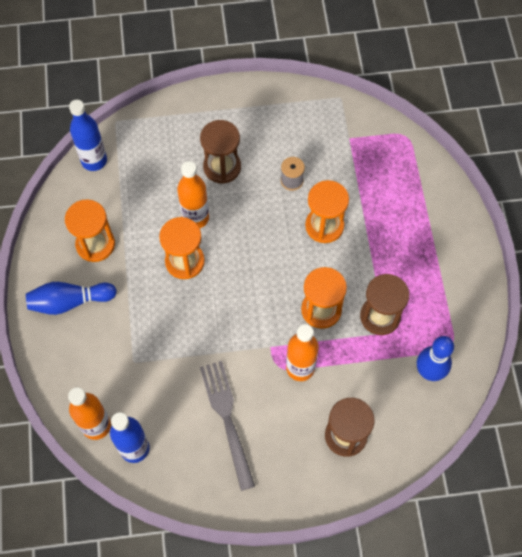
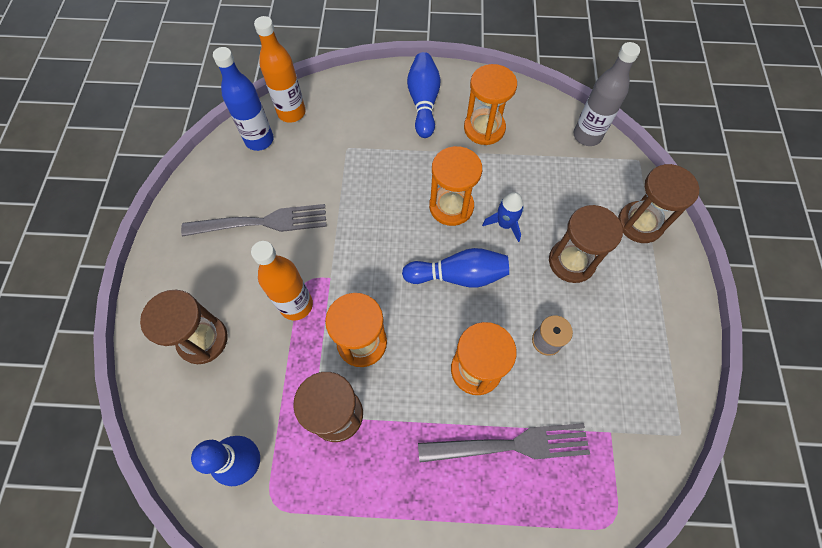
camera: 100 degrees right, 0 degrees up
(94, 160) = (587, 136): blue bottle -> grey bottle
(178, 120) = (640, 223): none -> brown hourglass
(195, 218) = (504, 224): orange bottle -> blue rocket
(249, 247) = (458, 275): none -> blue bowling pin
(373, 198) = (510, 445): none -> grey fork

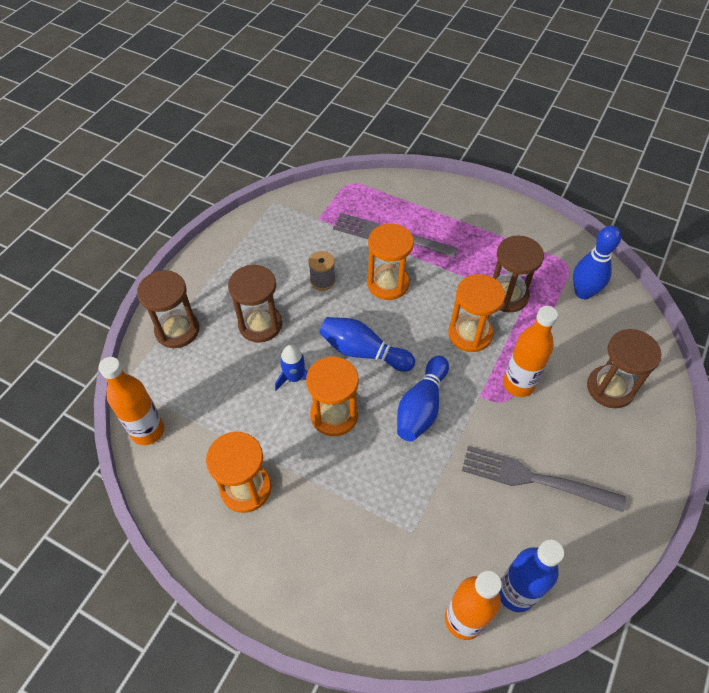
camera: 155 degrees left, 10 degrees down
(423, 102) = (292, 557): blue bowling pin -> blue bowling pin (421, 407)
(587, 136) = (148, 431): grey bottle -> orange bottle

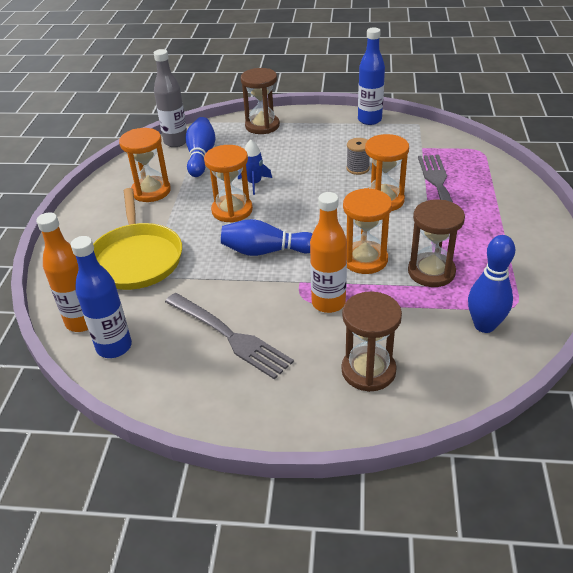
camera: 70 degrees right, 15 degrees down
(148, 431) = (176, 142): orange bottle -> grey bottle
(237, 234) = (369, 120): none -> blue bottle
(260, 324) = (292, 155): brown hourglass -> none
(363, 352) = (301, 207): blue bowling pin -> blue bowling pin (201, 156)
(375, 536) = (136, 258): none -> yellow pan
(535, 479) = (229, 336): grey fork -> grey fork turned 135 degrees clockwise

